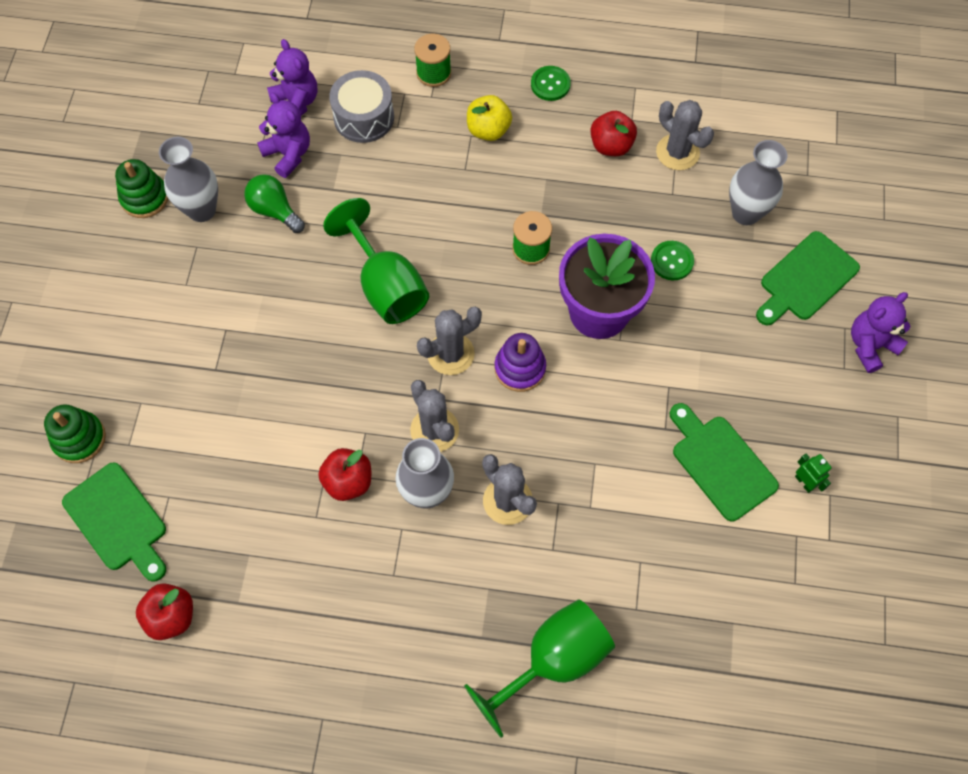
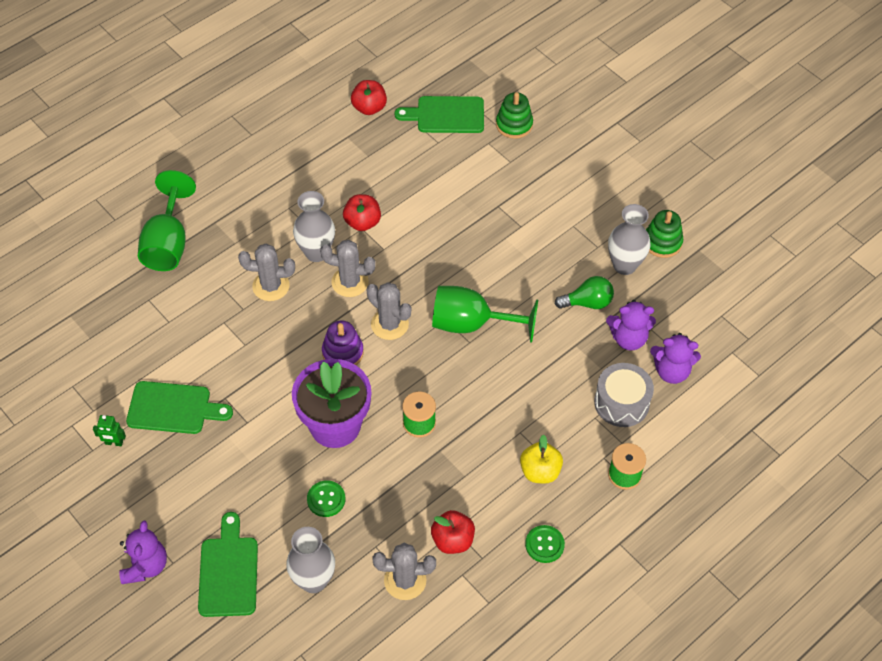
camera: 130 degrees right, 10 degrees down
(450, 354) = (389, 324): grey cactus -> grey cactus turned 60 degrees counterclockwise

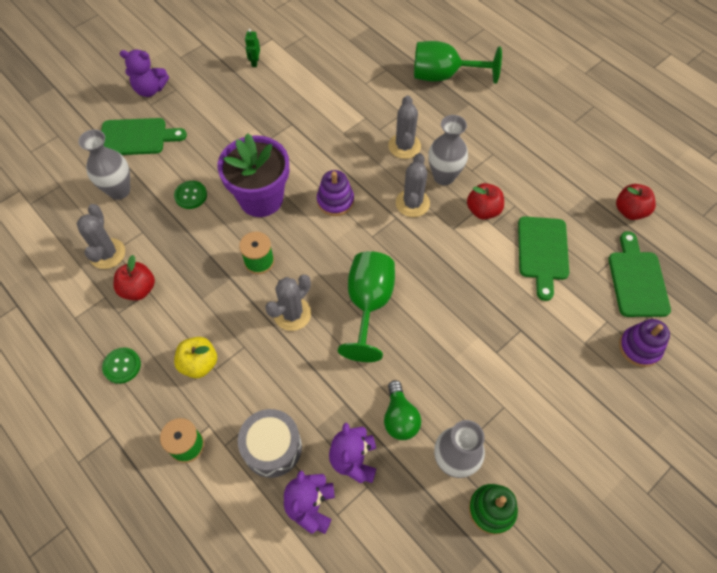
camera: 90 degrees right, 5 degrees up
(173, 408) = (283, 93): green cutting board -> green cutting board (542, 252)
(389, 324) = (366, 236): grey cactus -> grey cactus (292, 314)
(514, 125) = (639, 347): green stacking toy -> purple stacking toy

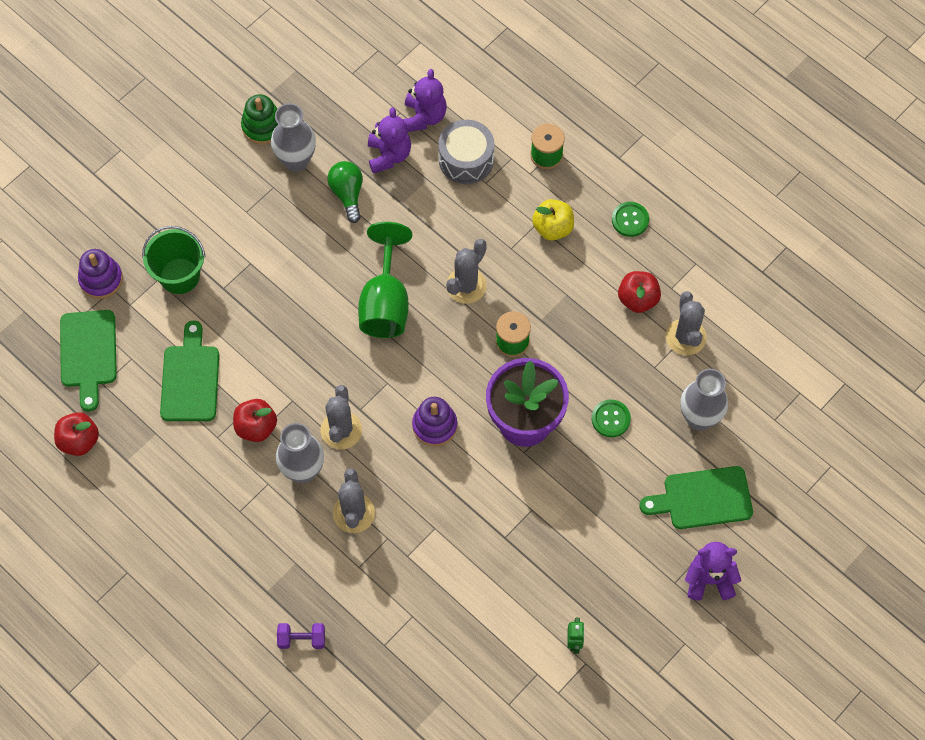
camera: 175 degrees right, 5 degrees up
(444, 76) = (302, 639): green goblet -> purple dumbbell
(564, 345) = (179, 276): none -> green bucket

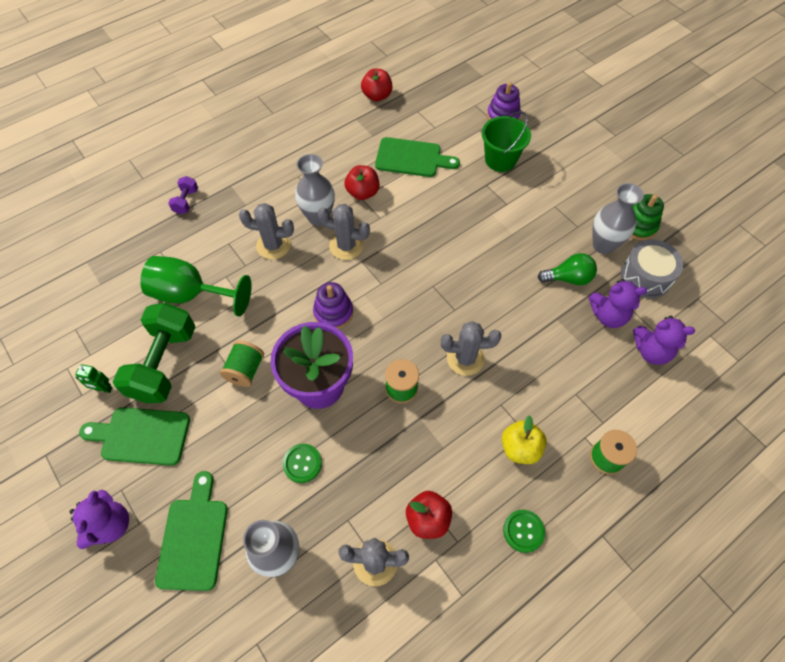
camera: 100 degrees right, 5 degrees down
(88, 353) = (443, 105): green cutting board -> green cutting board (141, 435)
(385, 302) = (457, 292): green goblet -> green goblet (191, 294)
(466, 159) = (602, 380): grey drum -> grey drum (645, 277)
(466, 285) = (465, 358): grey cactus -> grey cactus turned 45 degrees counterclockwise
(522, 500) = (245, 370): none -> green spool
(532, 587) = (164, 363): none -> green dumbbell

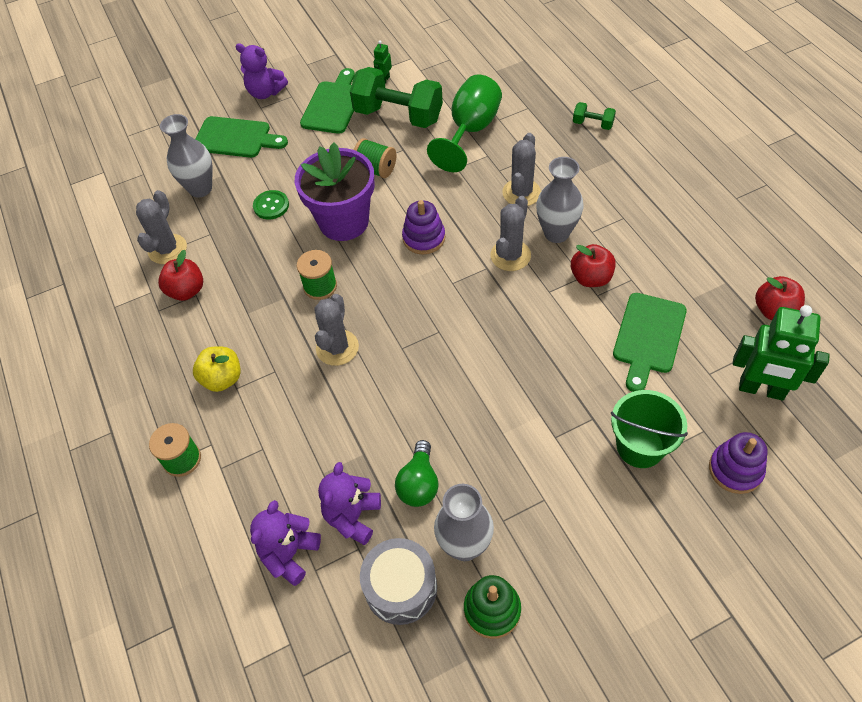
camera: 105 degrees right, 5 degrees down
(186, 201) = (592, 124): purple dumbbell -> green dumbbell
(441, 103) = (761, 389): none -> green robot
(523, 531) = (144, 364): green button -> none

